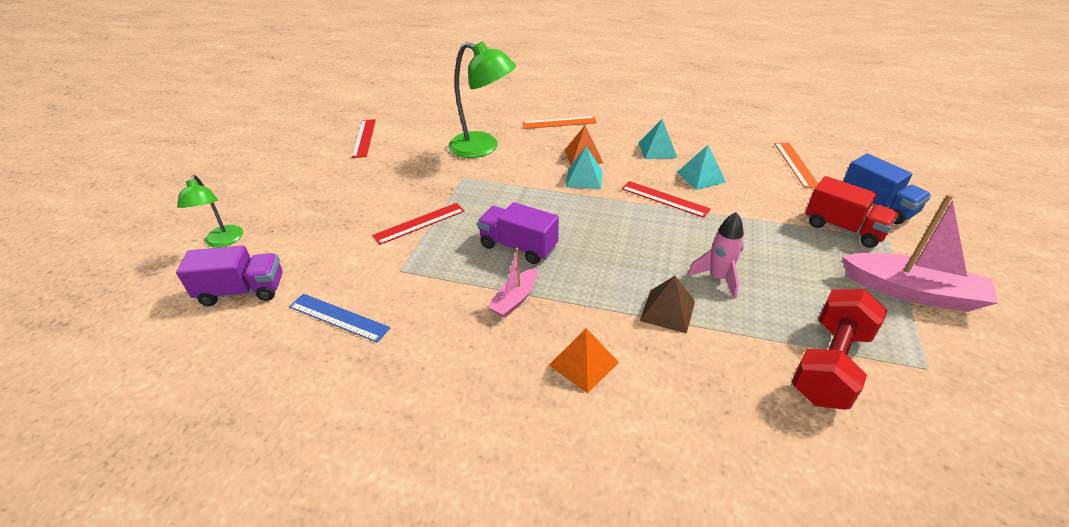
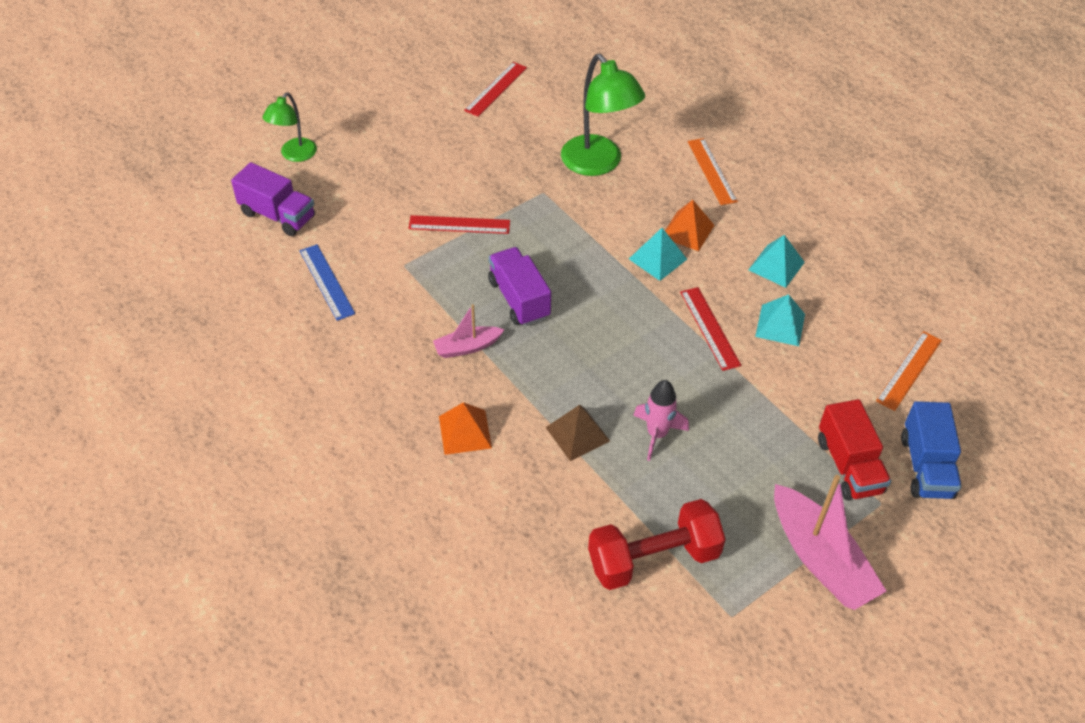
camera: 35 degrees right, 10 degrees up
(559, 122) = (712, 171): orange ruler -> orange ruler turned 45 degrees clockwise

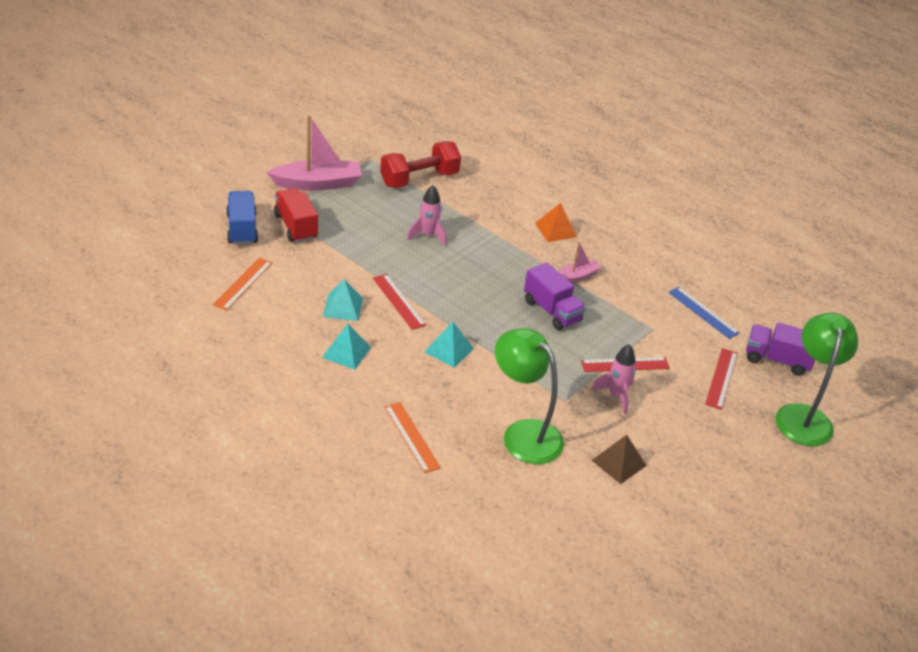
camera: 165 degrees right, 10 degrees down
(294, 155) = (804, 416): green lamp -> green lamp, size x1.71
(486, 192) = (616, 395): none -> pink rocket
(496, 89) = (658, 513): red ruler -> red ruler (721, 378)
(577, 434) = (481, 233): brown pyramid -> brown pyramid (619, 463)
(687, 231) = (427, 376): orange pyramid -> none
(820, 559) = (318, 183): pink boat -> pink boat turned 120 degrees clockwise

